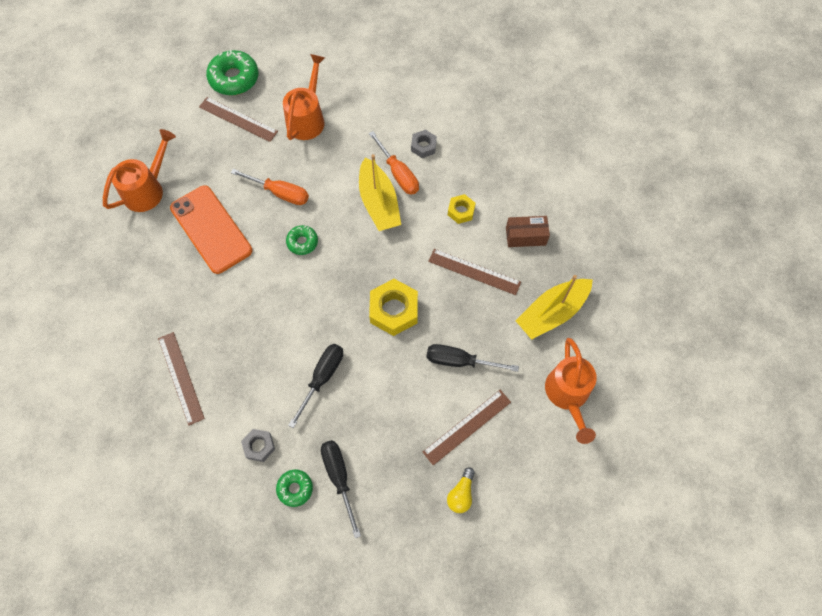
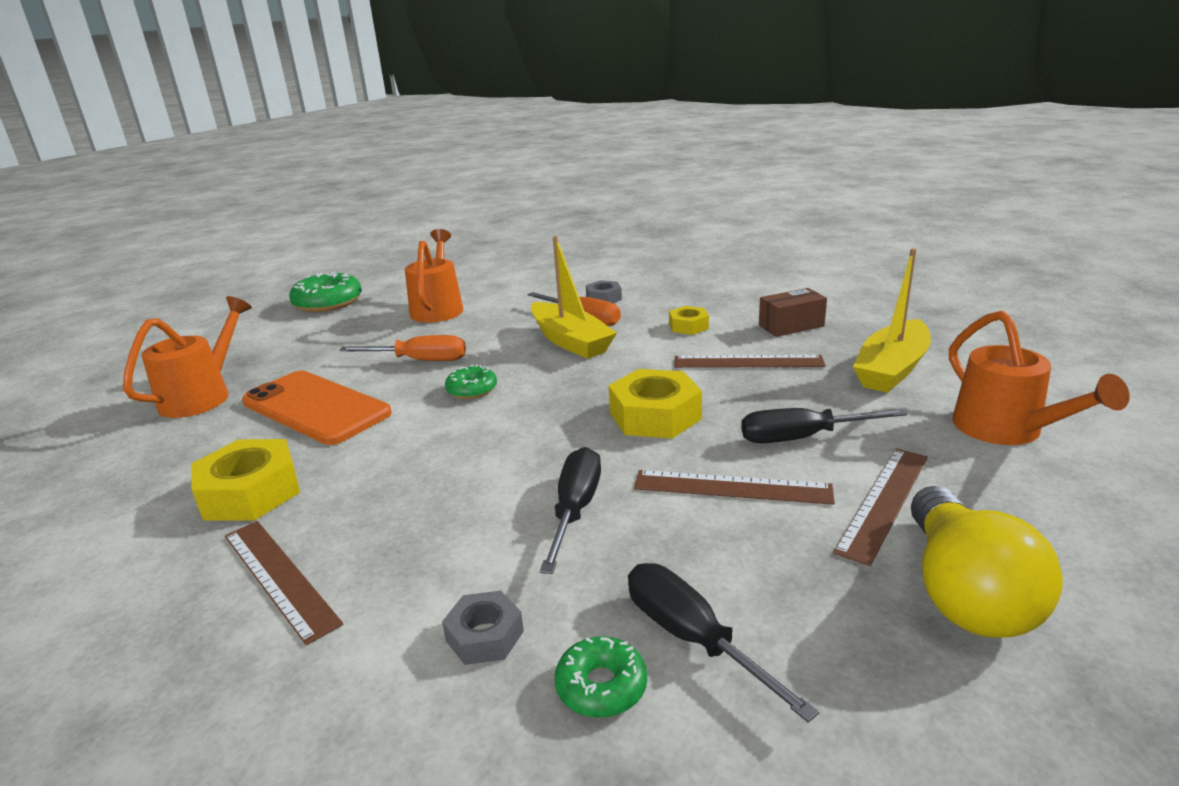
camera: 15 degrees left, 40 degrees down
(171, 304) = (250, 492): none -> yellow nut
(238, 119) = (340, 324): brown ruler -> brown ruler (732, 487)
(461, 494) = (964, 592): yellow light bulb -> yellow light bulb, size x2.04

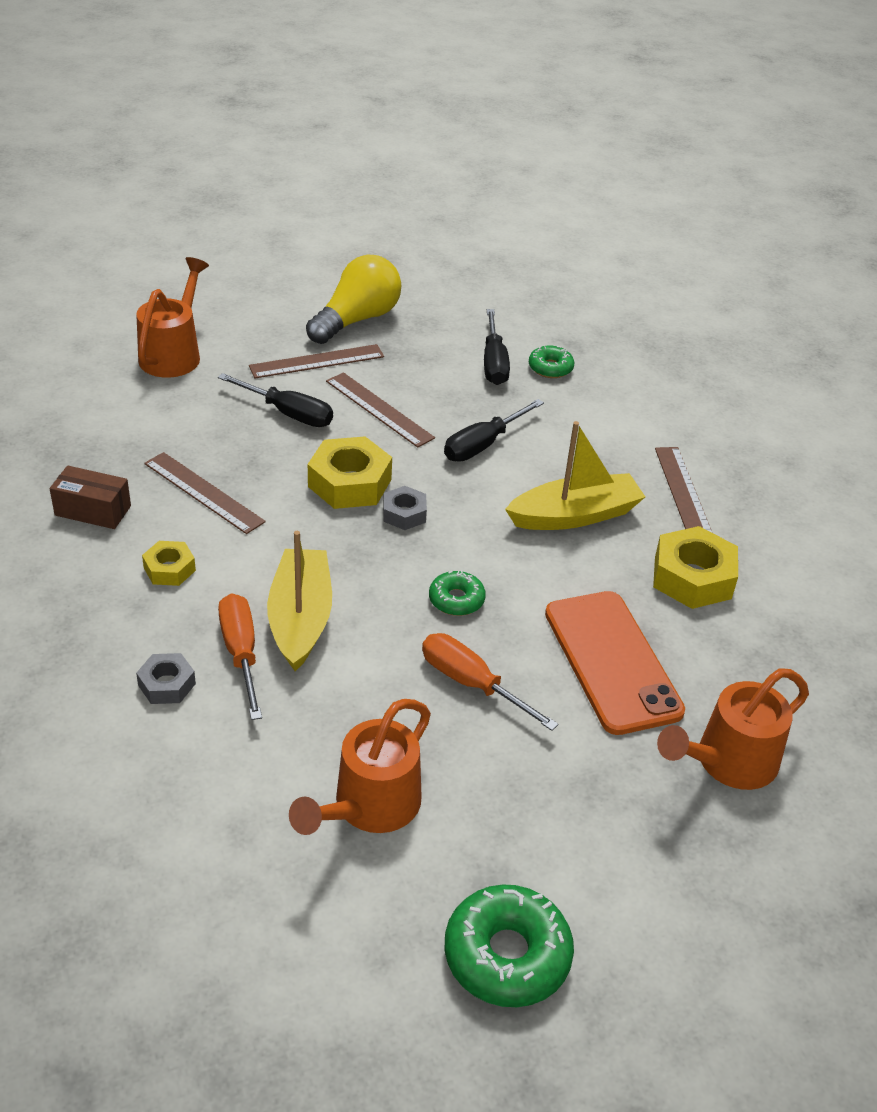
camera: 150 degrees left, 15 degrees up
(485, 636) = (586, 409): grey nut -> grey nut (404, 514)
(892, 369) = (128, 424): yellow boat -> yellow boat (575, 515)

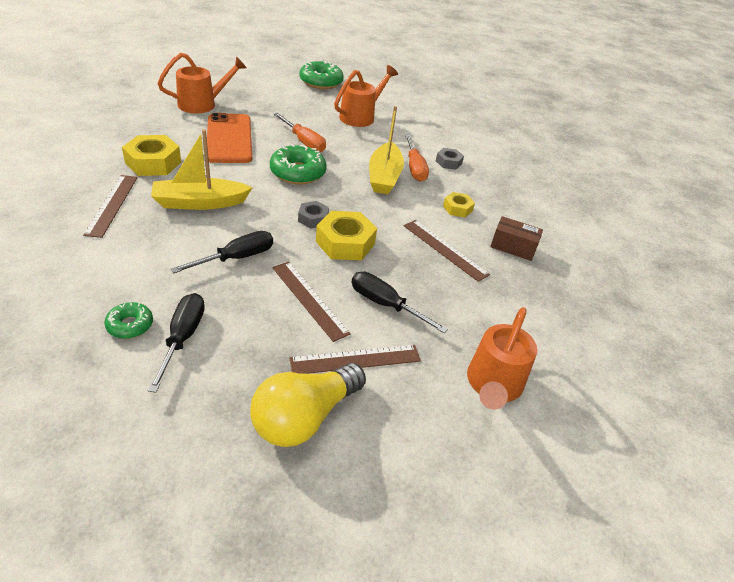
camera: 175 degrees left, 0 degrees up
(456, 600) = (297, 172): green donut -> green donut, size x1.77

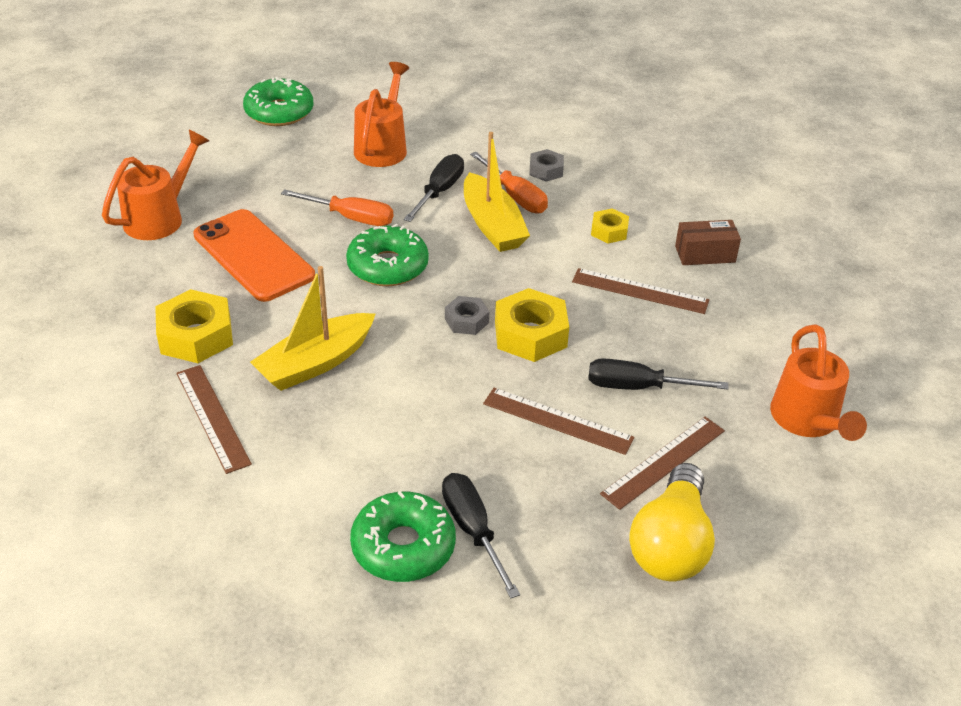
camera: 25 degrees left, 0 degrees up
(130, 325) = (403, 546): green donut -> green donut, size x1.77
(237, 258) = (432, 411): black screwdriver -> black screwdriver (439, 191)

